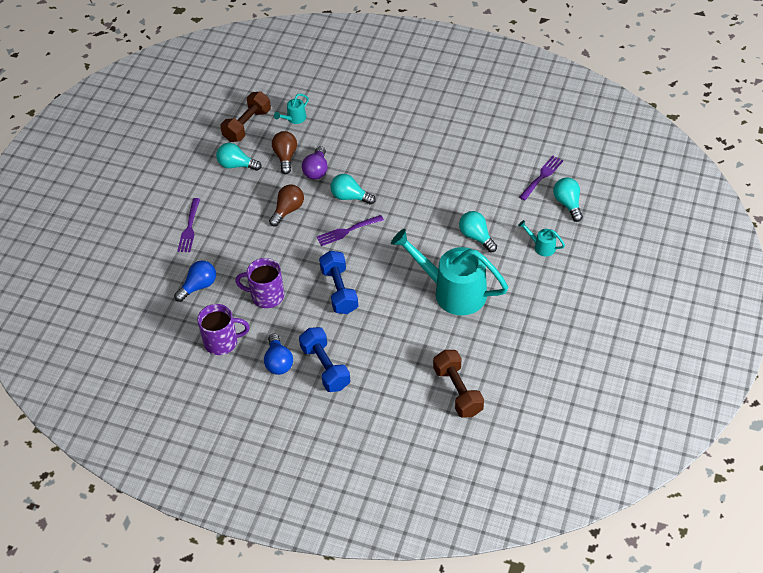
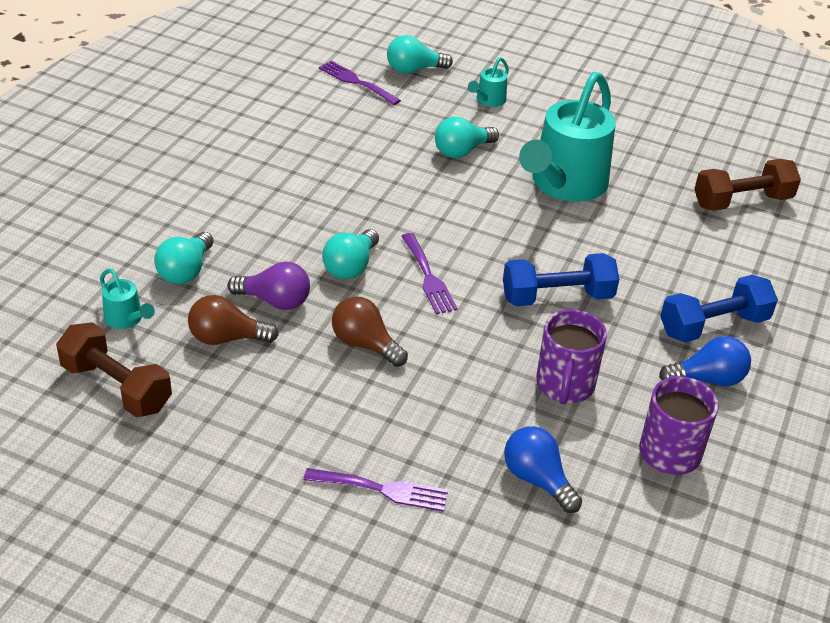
camera: 90 degrees left, 10 degrees down
(236, 165) = (225, 409): turquoise light bulb -> turquoise light bulb (186, 271)

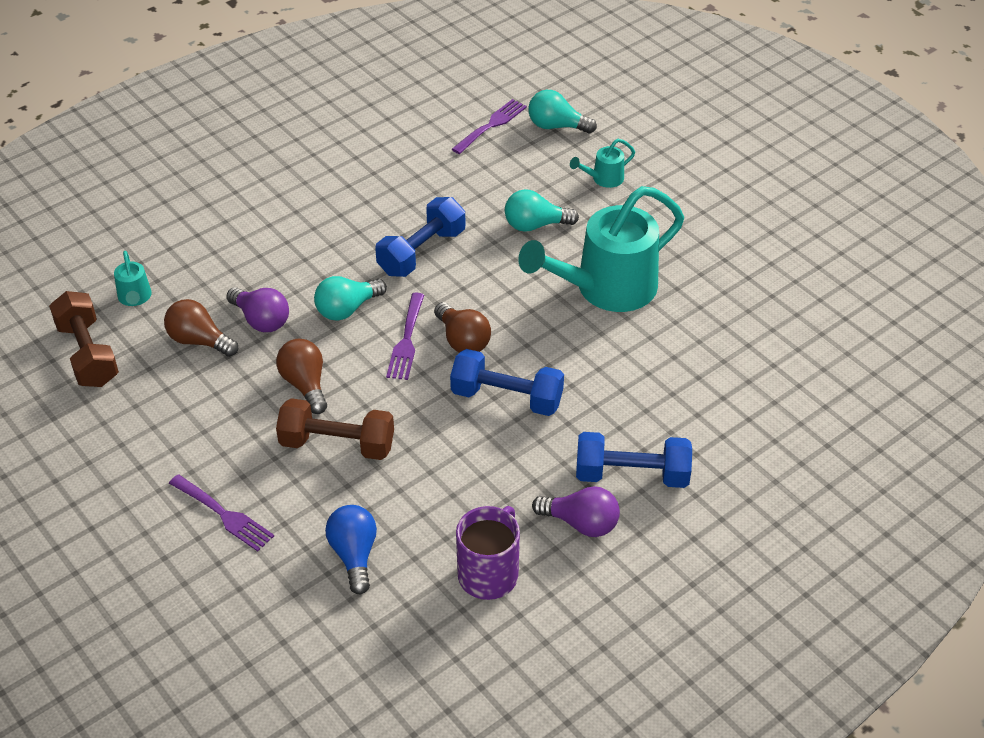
camera: 30 degrees right, 5 degrees up
(186, 271) = (210, 269): turquoise light bulb -> none
(356, 82) = (491, 125): purple fork -> purple fork turned 60 degrees clockwise
(380, 199) = (422, 252): none -> blue dumbbell
(478, 262) = (462, 340): none -> brown light bulb
(565, 385) = (445, 482): purple mug -> none
(707, 379) = (581, 523): blue light bulb -> purple light bulb
(742, 201) = (773, 360): brown dumbbell -> brown dumbbell (337, 444)

